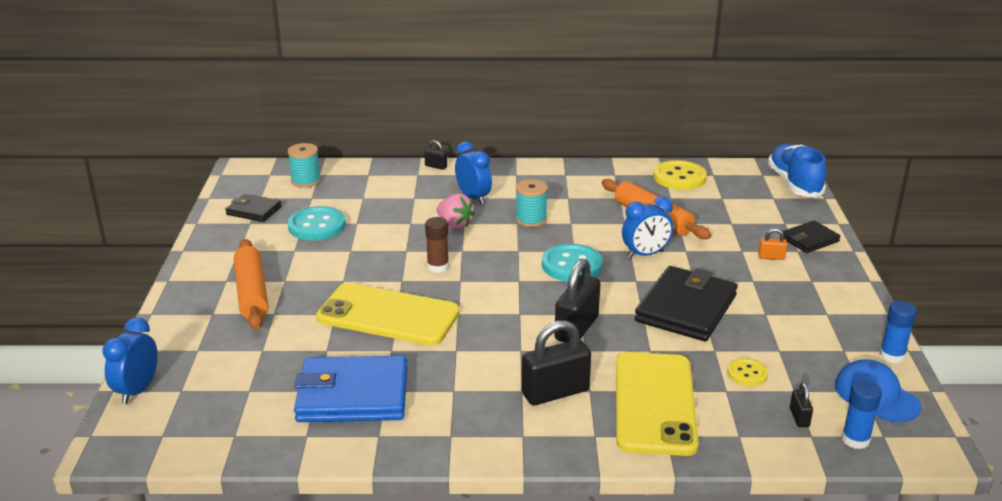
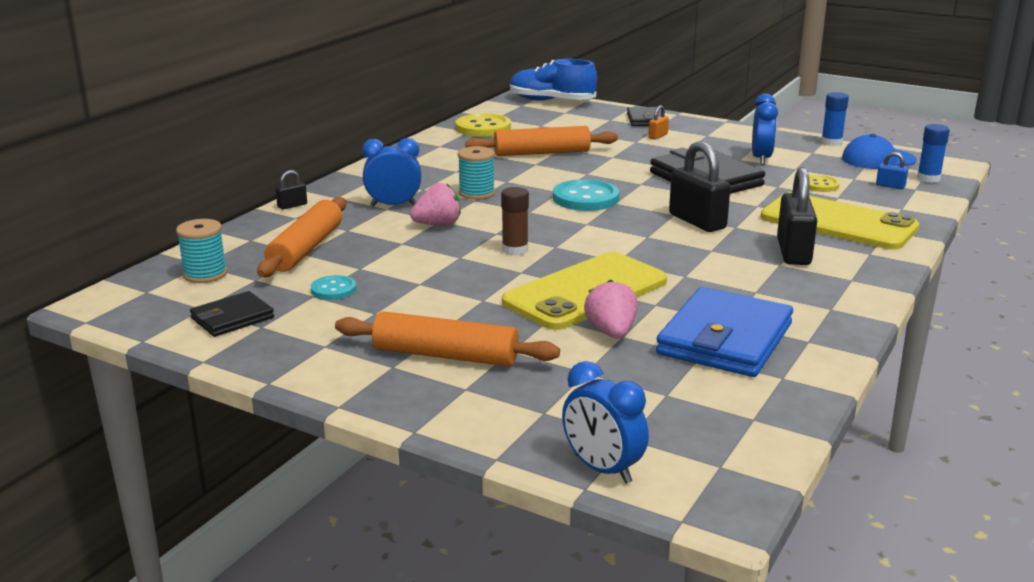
camera: 60 degrees left, 5 degrees down
(317, 226) = (333, 289): turquoise button -> turquoise button, size x0.56
(329, 344) = (611, 332): none -> pink strawberry
(370, 196) = (306, 249): none -> orange rolling pin
(645, 254) = (601, 170): blue clock -> blue clock (761, 159)
(799, 417) = (890, 186): black padlock -> blue padlock

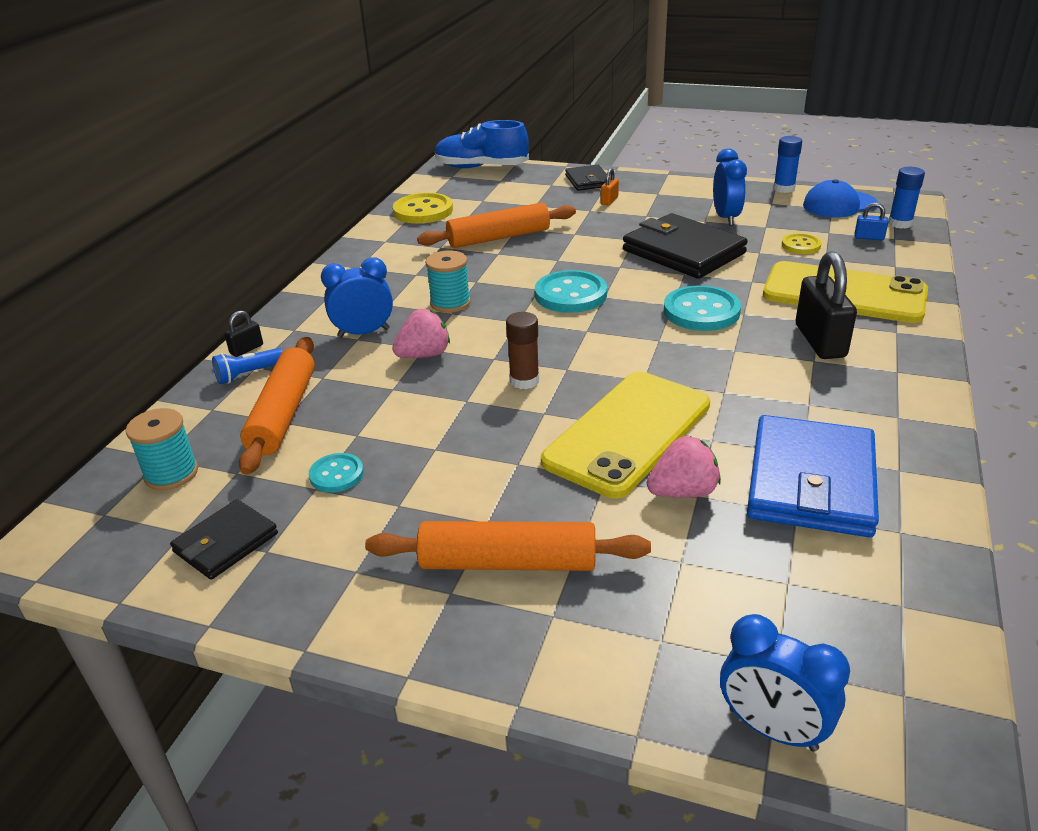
camera: 10 degrees left, 10 degrees up
(287, 221) = (248, 374): none -> blue flashlight
(611, 332) = (683, 492): pink strawberry -> pink strawberry turned 90 degrees clockwise
(697, 221) = (701, 311): black padlock -> turquoise button

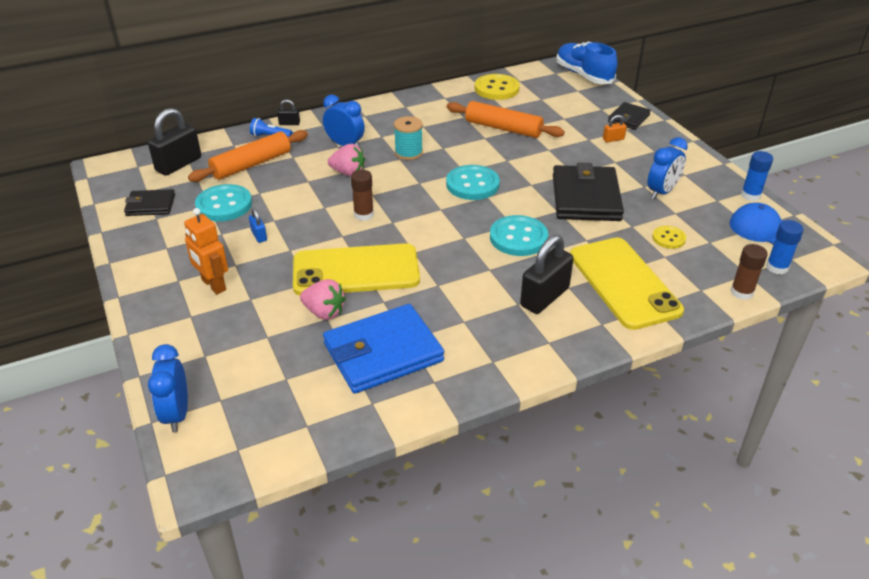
camera: 45 degrees right, 5 degrees up
(171, 474) = (178, 164): turquoise spool -> black padlock
(336, 474) = (224, 205): turquoise button -> turquoise button, size x1.78
(508, 562) = (213, 285): orange rolling pin -> orange robot
(869, 237) = (729, 262): blue padlock -> blue padlock (259, 235)
(919, 251) = (741, 292): none -> brown glue stick

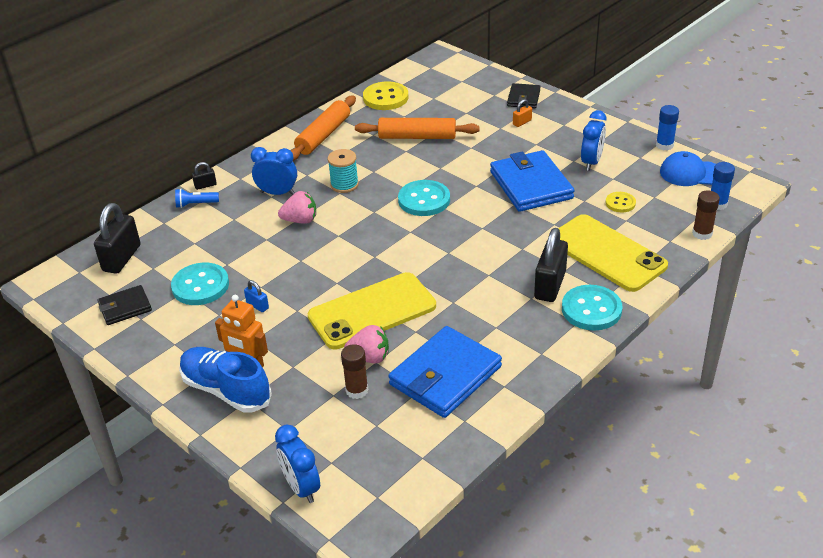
camera: 20 degrees left, 0 degrees up
(251, 164) = (198, 238): orange rolling pin -> orange rolling pin (323, 135)
(363, 215) = (343, 257): brown glue stick -> brown glue stick (357, 390)
(518, 238) = (495, 239): turquoise button -> turquoise button (591, 309)
(583, 75) = (458, 64): blue shoe -> blue shoe (226, 390)
(586, 198) = (531, 185): black wallet -> blue wallet

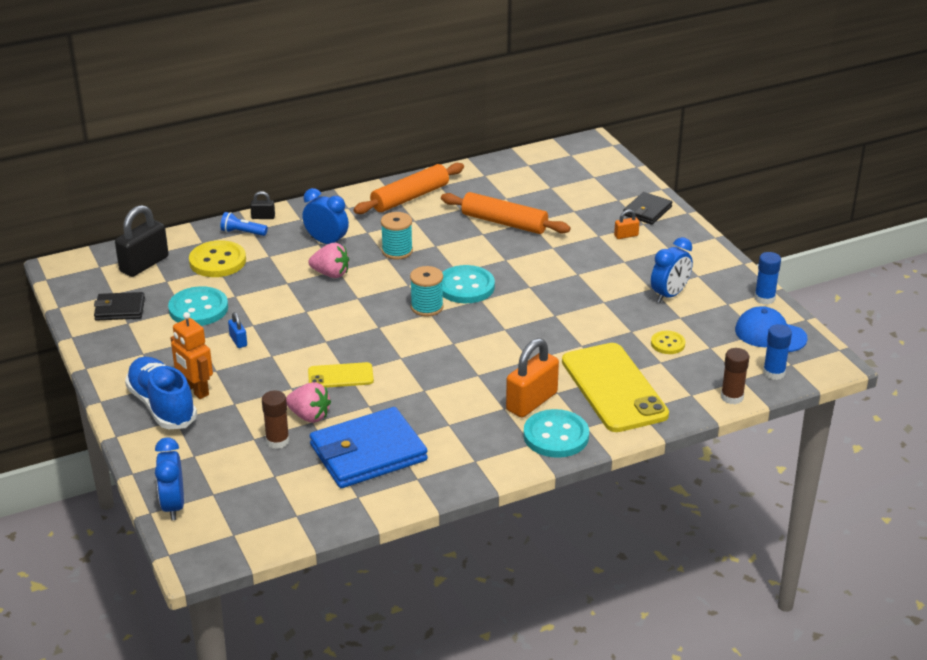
camera: 20 degrees right, 5 degrees down
(372, 311) = (340, 376): yellow phone -> yellow phone, size x0.50
(385, 98) = (500, 175): yellow button -> yellow button (217, 261)
(404, 227) = (427, 307): none -> turquoise spool
(531, 185) = (587, 301): blue wallet -> none
(550, 285) = (531, 402): black padlock -> orange padlock

